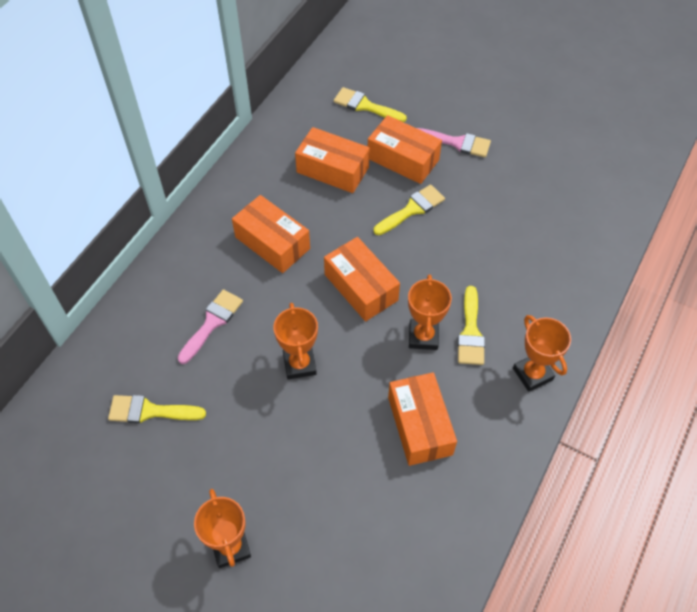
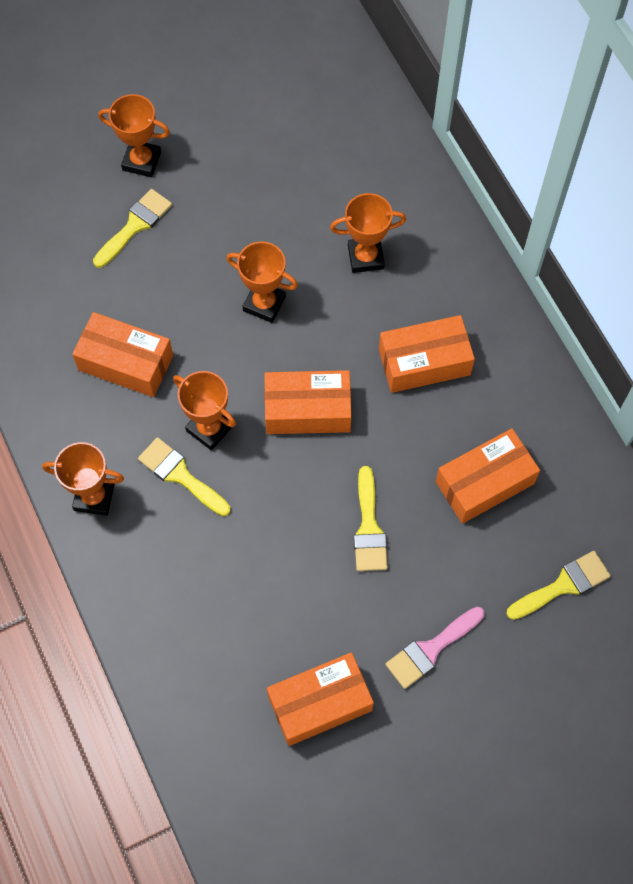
camera: 125 degrees right, 10 degrees up
(150, 411) = (309, 164): yellow brush -> yellow brush (135, 226)
(212, 323) = (365, 257): pink brush -> orange trophy
(403, 159) = (448, 569): orange box -> orange box (320, 703)

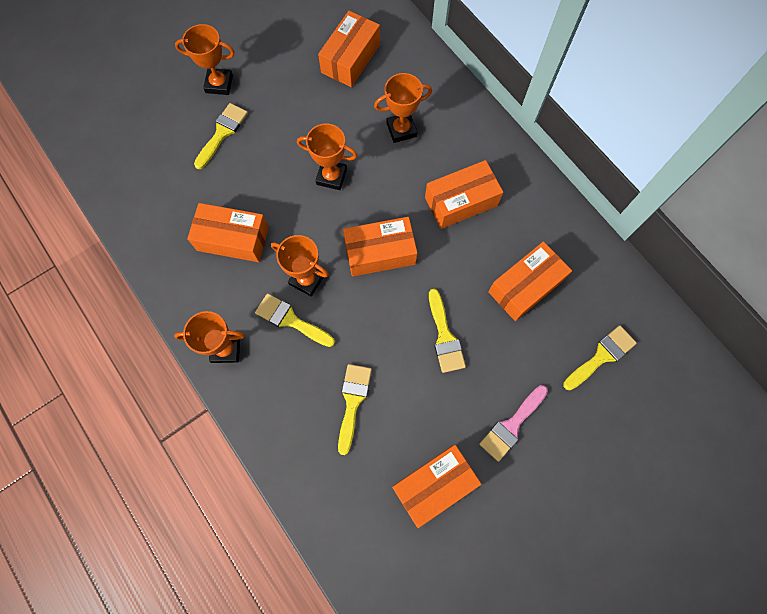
camera: 10 degrees left, 5 degrees up
(239, 587) = (353, 402): none -> yellow brush
(317, 153) = (350, 58): none -> orange box

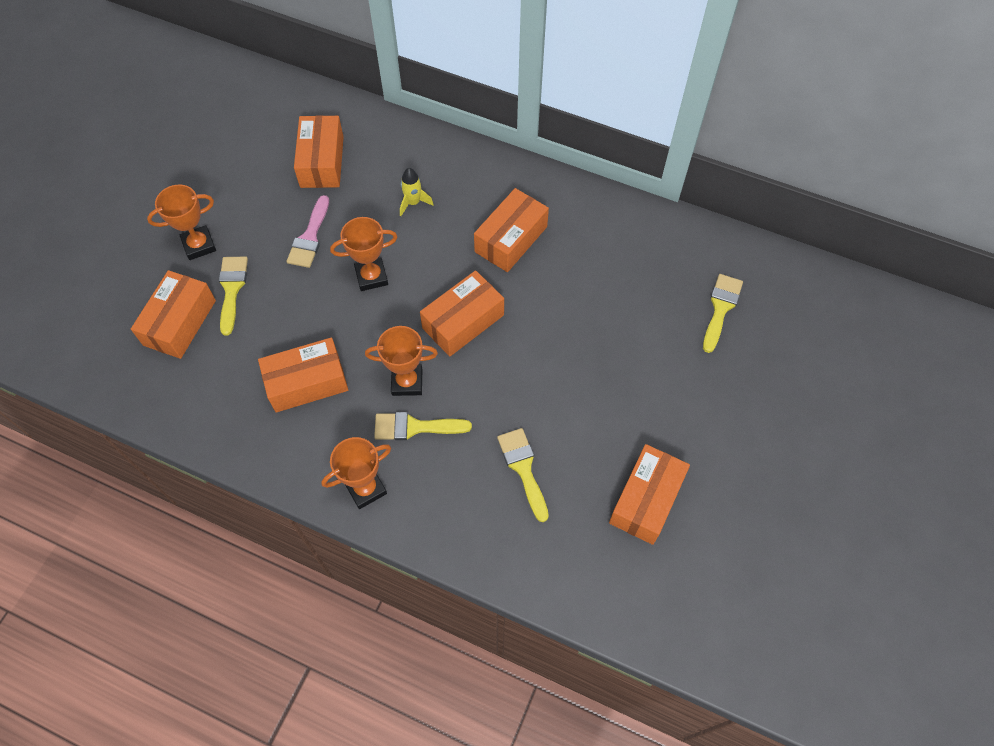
camera: 30 degrees left, 10 degrees down
(401, 130) = (413, 202): orange trophy -> yellow rocket
(444, 336) = (572, 364): yellow brush -> none
(511, 425) = (681, 409): pink brush -> pink brush (310, 237)
(525, 286) = (616, 283): orange box -> orange box (180, 322)

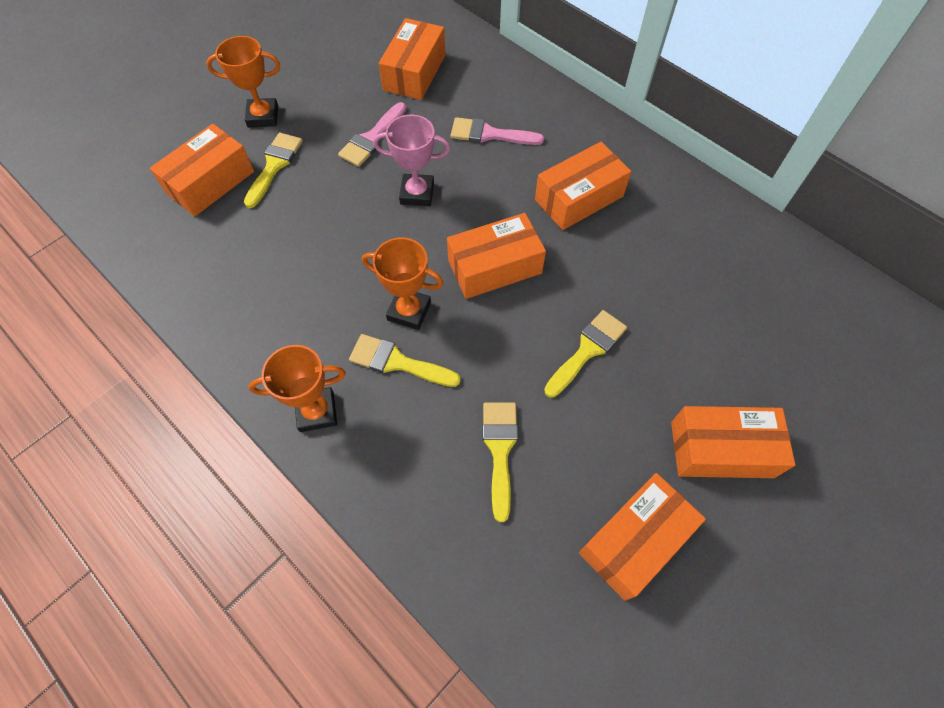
camera: 20 degrees right, 0 degrees up
(307, 382) = (306, 279): orange box -> orange box (721, 449)
(371, 277) = (417, 193): orange trophy -> pink trophy
(413, 202) = (489, 134): yellow rocket -> pink brush
(720, 308) = (799, 342): yellow brush -> yellow brush (587, 350)

